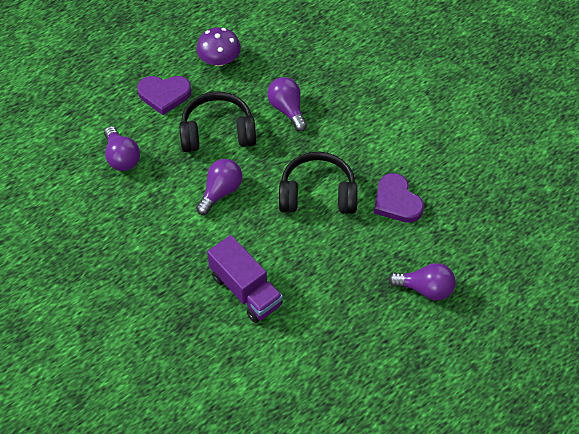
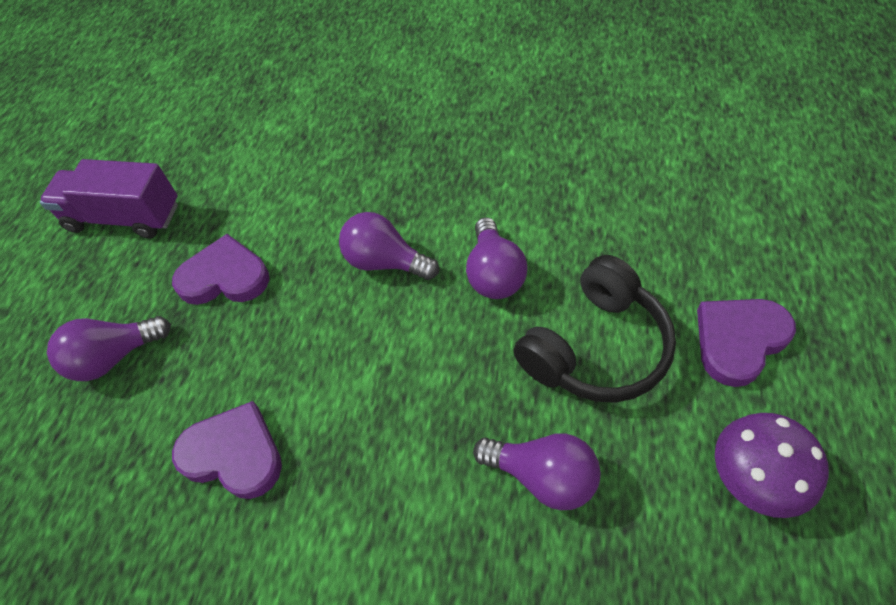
camera: 145 degrees right, 0 degrees up
(122, 157) = (661, 218): purple light bulb -> purple light bulb (385, 262)
(246, 290) = (346, 198): purple truck -> purple truck (124, 217)
(317, 194) = (363, 371): black headphones -> none
(344, 292) = (225, 277): none -> purple heart

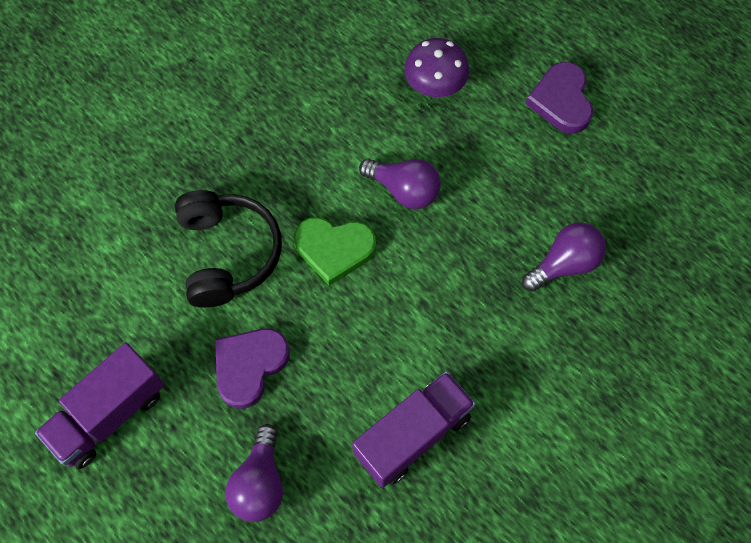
camera: 60 degrees left, 10 degrees up
(234, 454) = (413, 435): purple heart -> purple truck
(385, 262) = (334, 249): purple light bulb -> green heart
(596, 348) = (506, 175): black headphones -> black headphones (228, 254)
(755, 477) = (641, 162): purple mushroom -> purple mushroom (435, 84)

